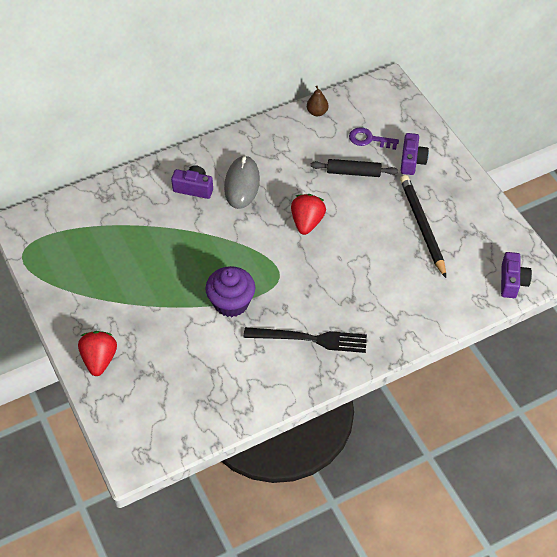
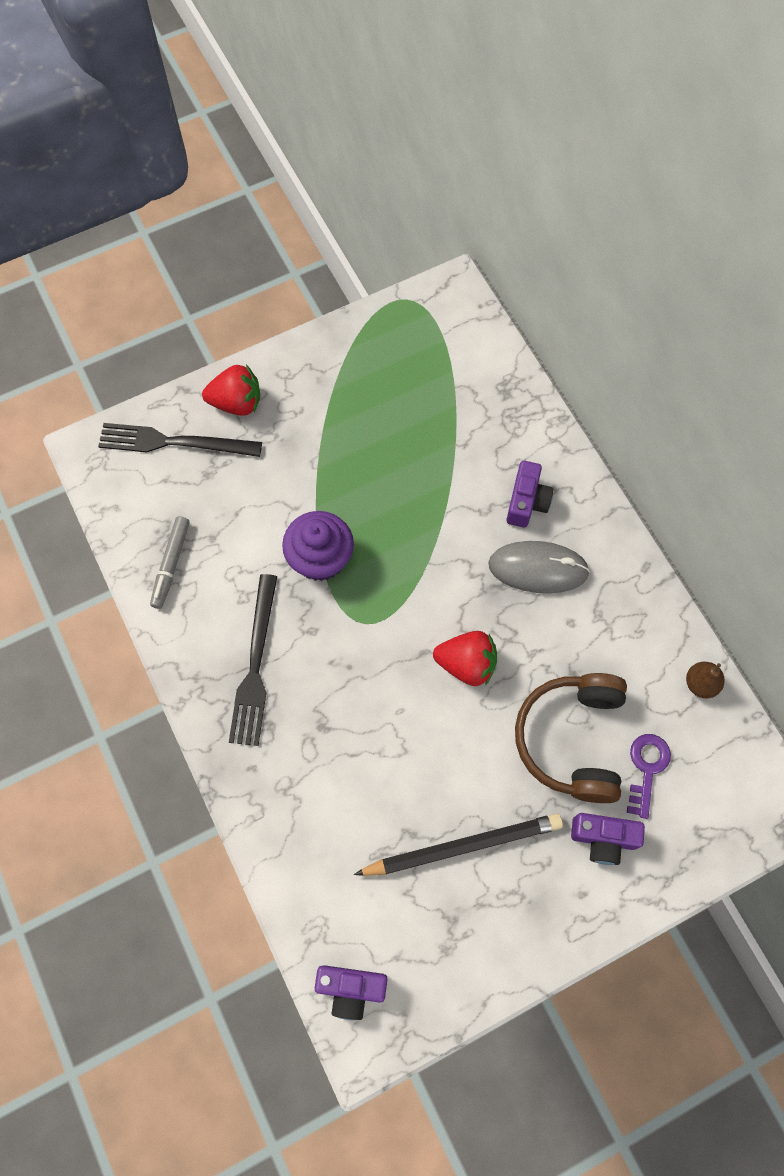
camera: 90 degrees right, 15 degrees up
(130, 401) = (174, 442): none -> black fork
(233, 396) = (171, 564): none -> grey marker
(353, 172) = (571, 739): black rolling pin -> brown headphones

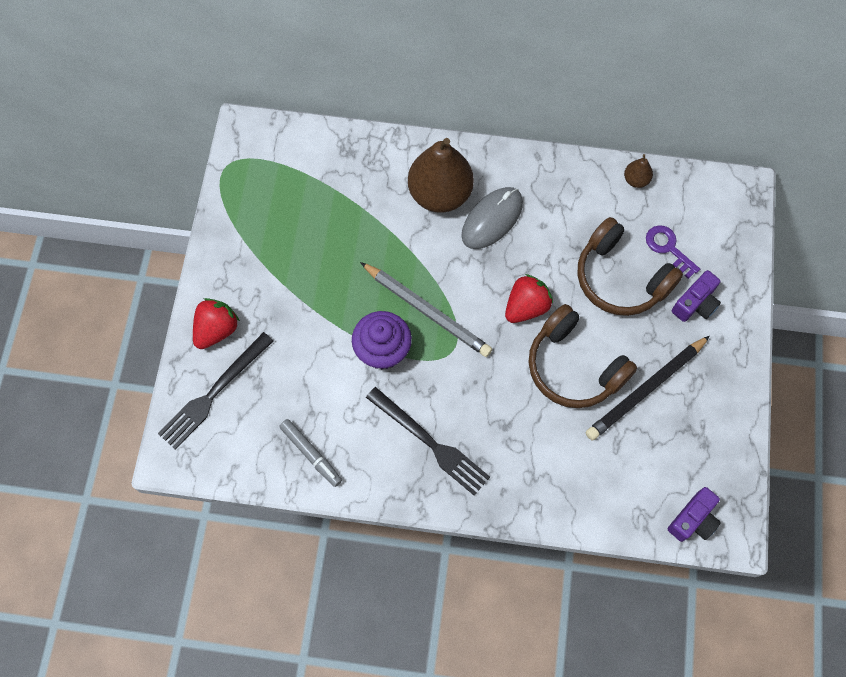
camera: 55 degrees left, 0 degrees up
(391, 572) = (427, 311): none -> grey pencil
(435, 754) = (573, 367): none -> brown headphones
(463, 846) = (645, 390): black pencil -> black pencil turned 150 degrees counterclockwise
(526, 502) = (440, 194): purple camera -> brown pear

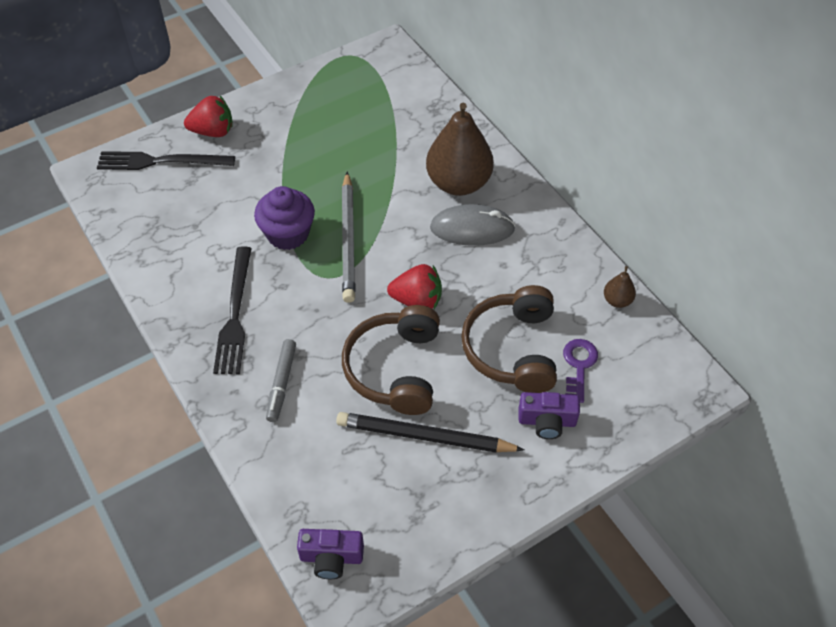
camera: 50 degrees right, 15 degrees down
(311, 454) = (160, 247): grey marker -> grey marker (281, 383)

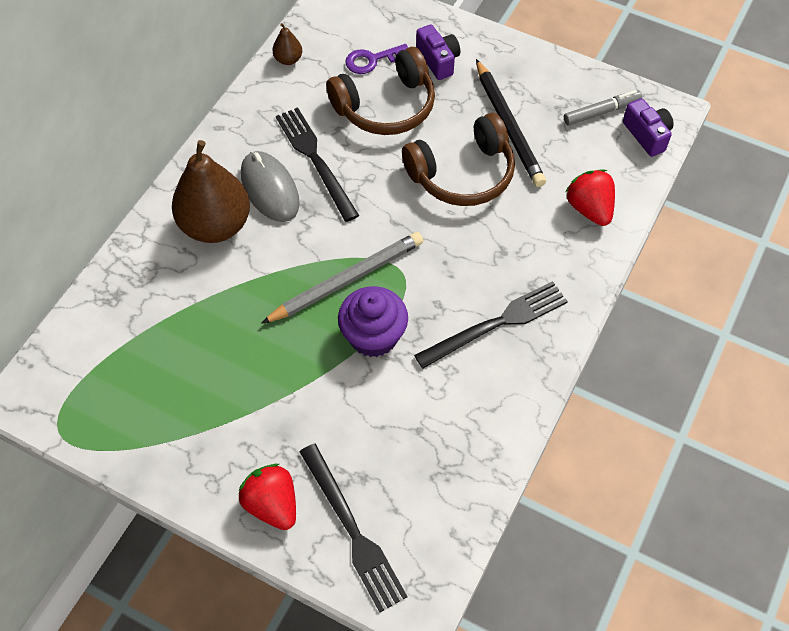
camera: 120 degrees left, 5 degrees up
(281, 383) = (537, 245): grey marker -> grey marker (601, 112)
(417, 300) = (381, 192): red strawberry -> red strawberry (589, 209)
(482, 270) = (315, 160): none -> black fork

